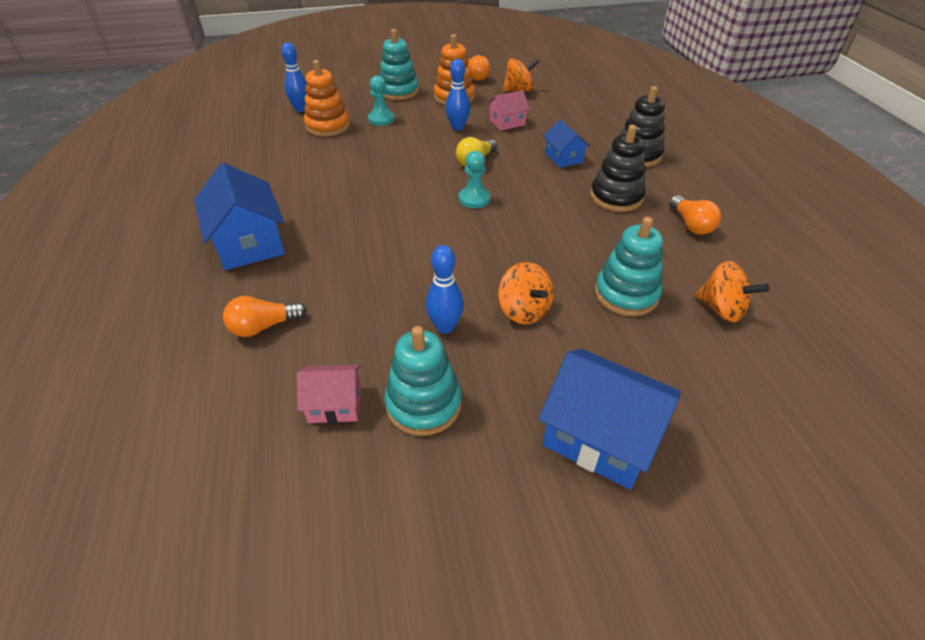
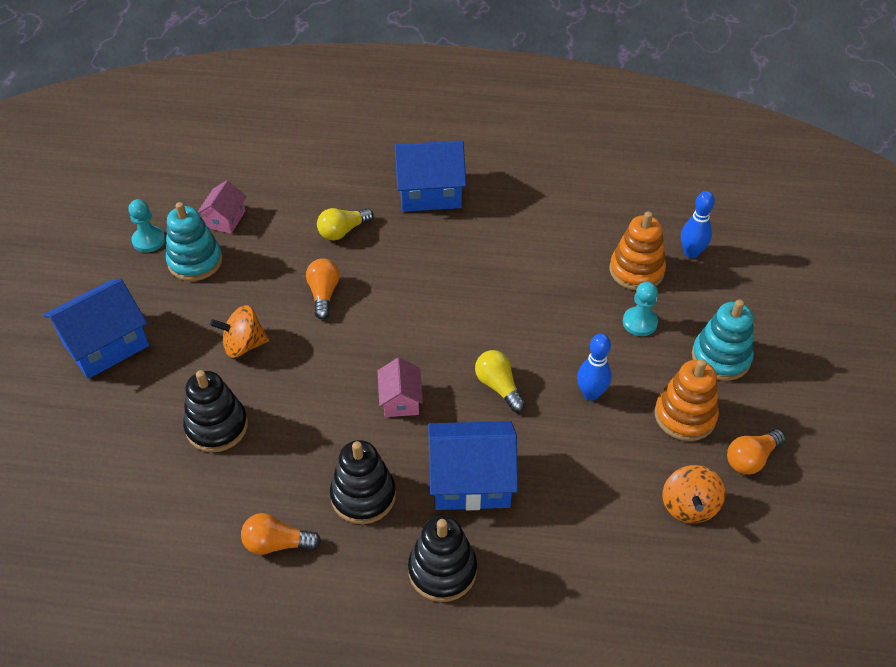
camera: 110 degrees right, 5 degrees up
(264, 327) = (320, 193): orange light bulb -> orange light bulb (323, 294)
(327, 288) = (343, 231): none -> yellow light bulb
(445, 327) = (257, 291): blue bowling pin -> none
(474, 199) = (422, 362): turquoise pawn -> turquoise pawn (149, 240)
(507, 122) = (587, 453): pink house -> pink house (400, 400)
(563, 157) = (471, 480): blue house -> blue house, size x1.79
(626, 294) = (217, 426): turquoise stacking toy -> black stacking toy
(721, 309) = (154, 491): orange spinning top -> none

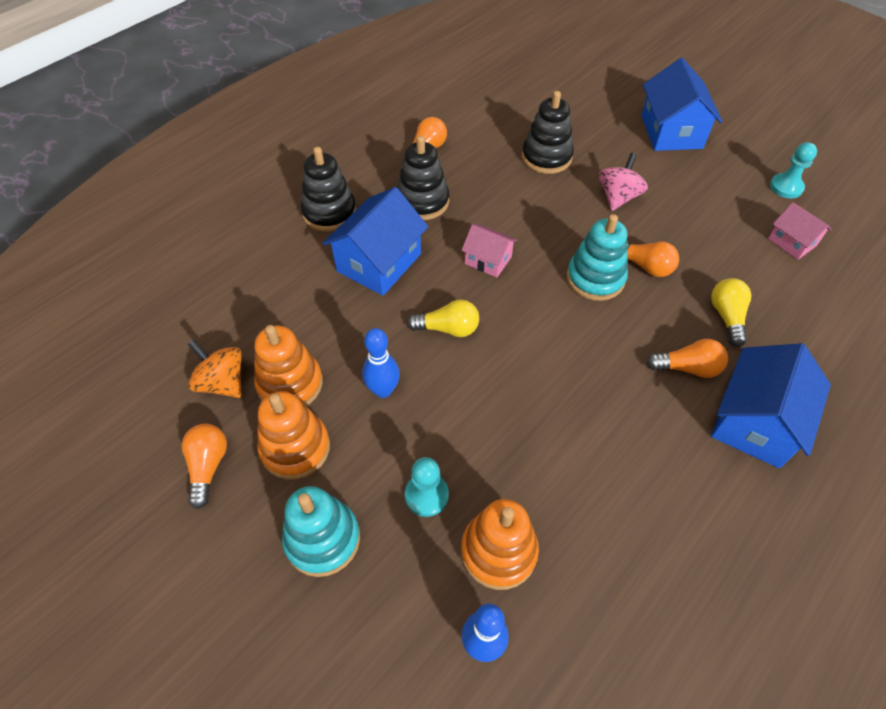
camera: 125 degrees right, 5 degrees up
(195, 261) = (740, 204): turquoise stacking toy -> turquoise stacking toy (595, 278)
(243, 345) = (618, 197): orange spinning top -> pink spinning top
(412, 236) = (687, 368): none -> orange light bulb
(644, 457) = (290, 384): none -> orange stacking toy

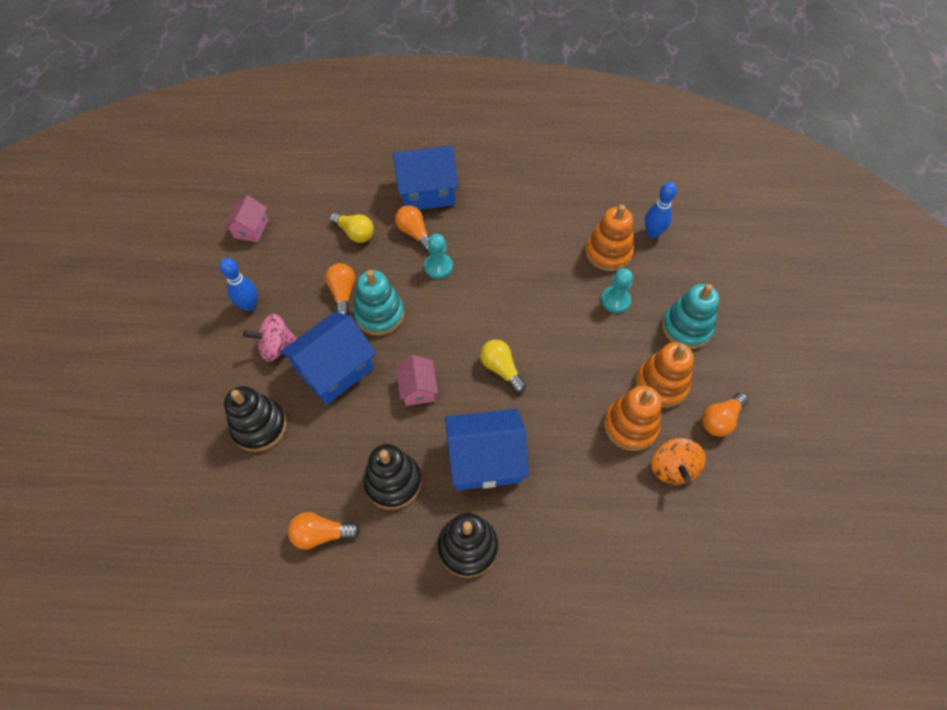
camera: 130 degrees left, 5 degrees up
(383, 390) = (580, 370): blue bowling pin -> blue bowling pin (249, 305)
(671, 132) = (155, 355): blue house -> blue house (335, 369)
(727, 317) = (355, 233): yellow light bulb -> yellow light bulb turned 105 degrees counterclockwise
(786, 187) = (185, 253): turquoise pawn -> turquoise pawn (438, 267)

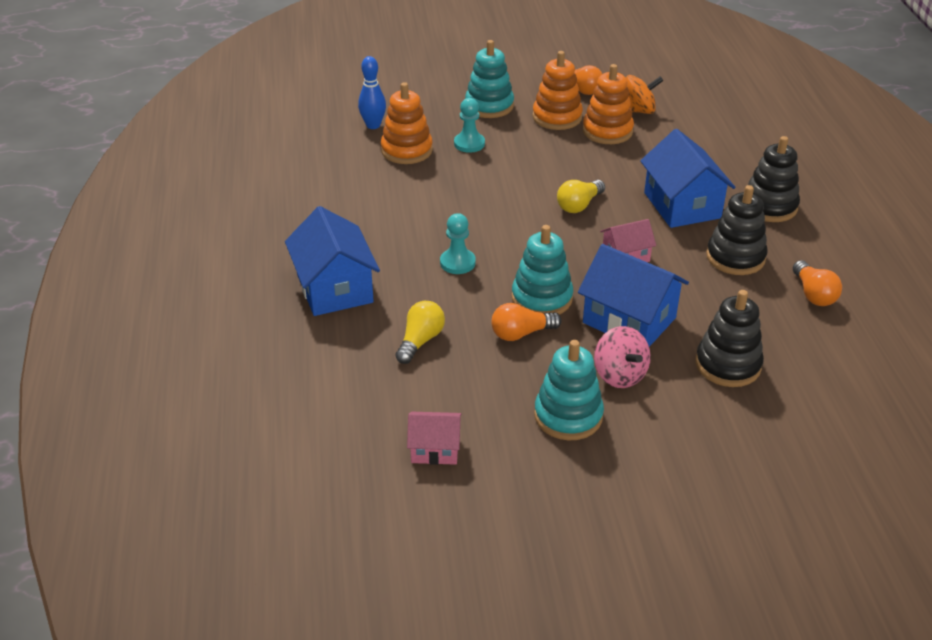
camera: 100 degrees left, 20 degrees down
(249, 305) = (568, 416): blue bowling pin -> turquoise stacking toy
(415, 234) = (409, 288): orange light bulb -> none

